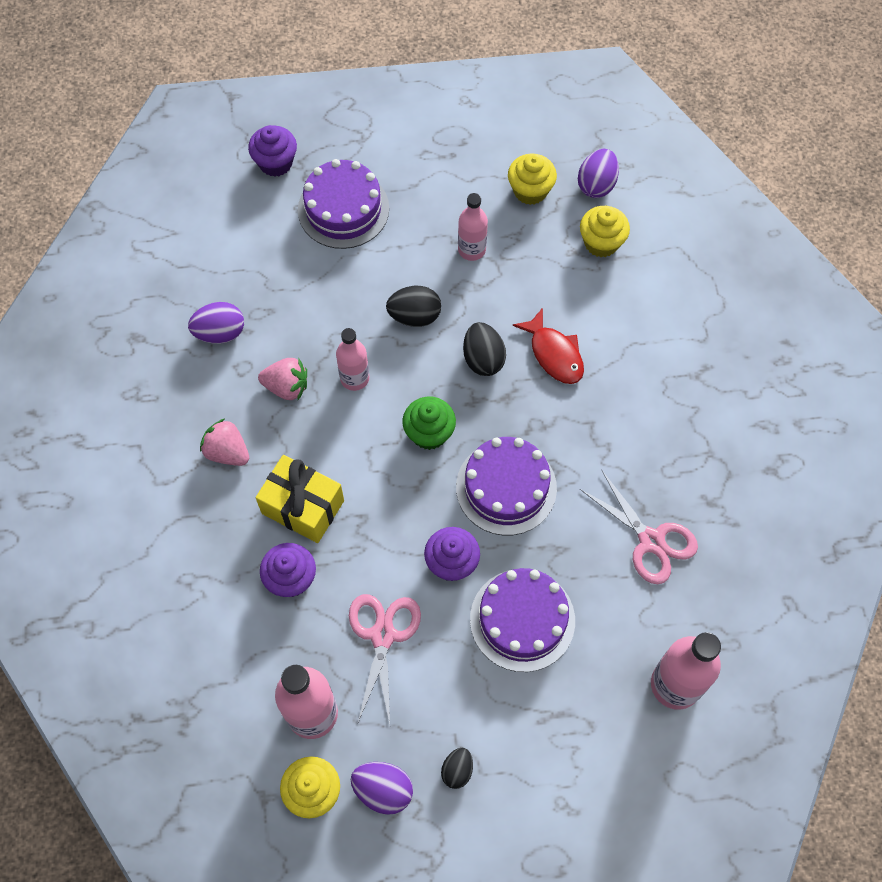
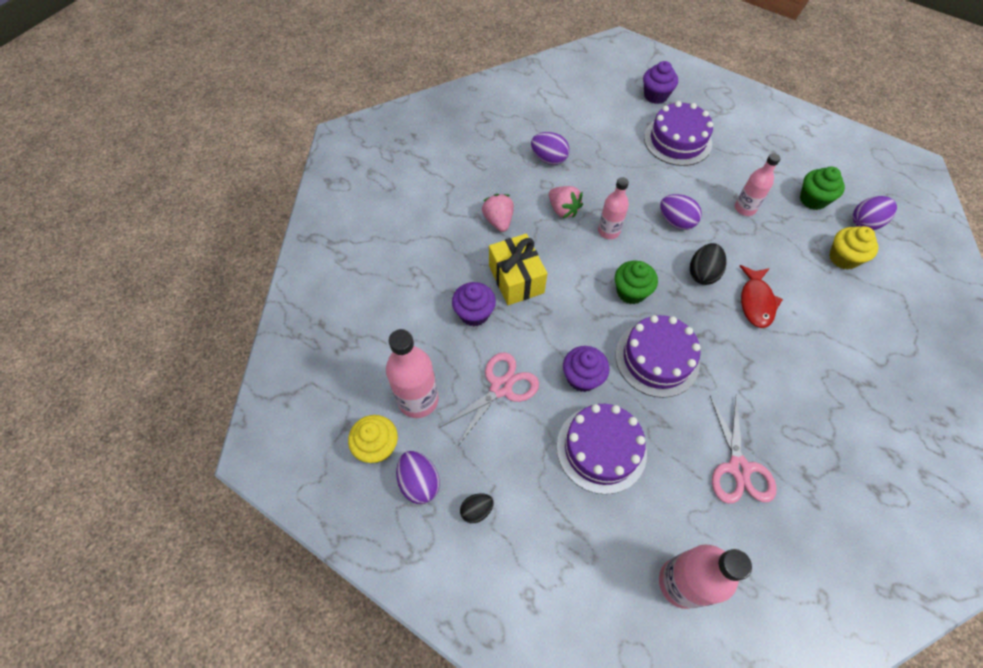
camera: 40 degrees right, 5 degrees down
(414, 316) = (676, 222): black egg -> purple egg
(530, 190) = (813, 199): yellow cupcake -> green cupcake

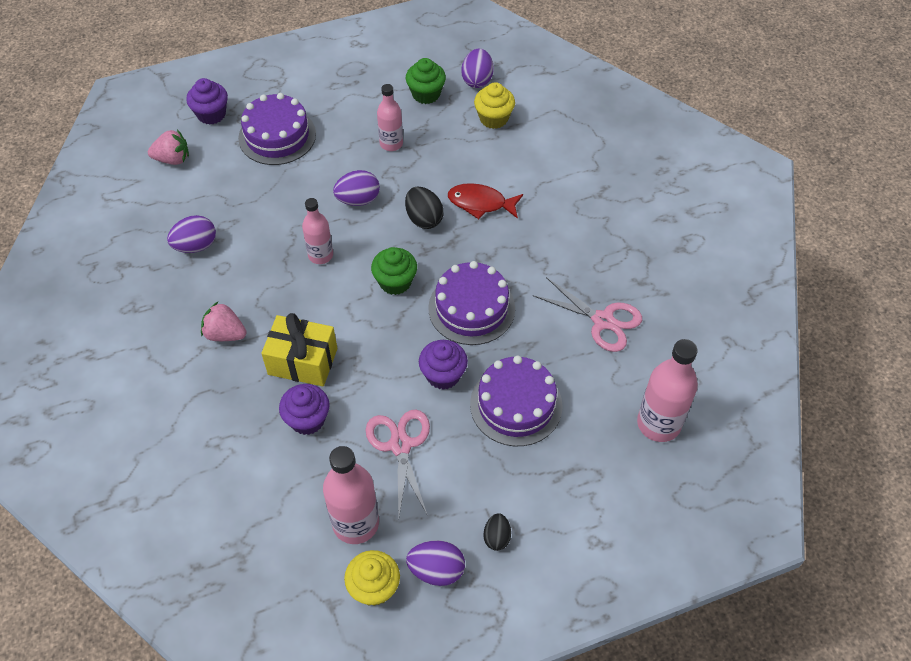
camera: 55 degrees left, 5 degrees down
(563, 210) = (264, 274): pink strawberry -> pink strawberry (173, 159)
(756, 302) = (480, 203): red fish -> red fish turned 150 degrees clockwise

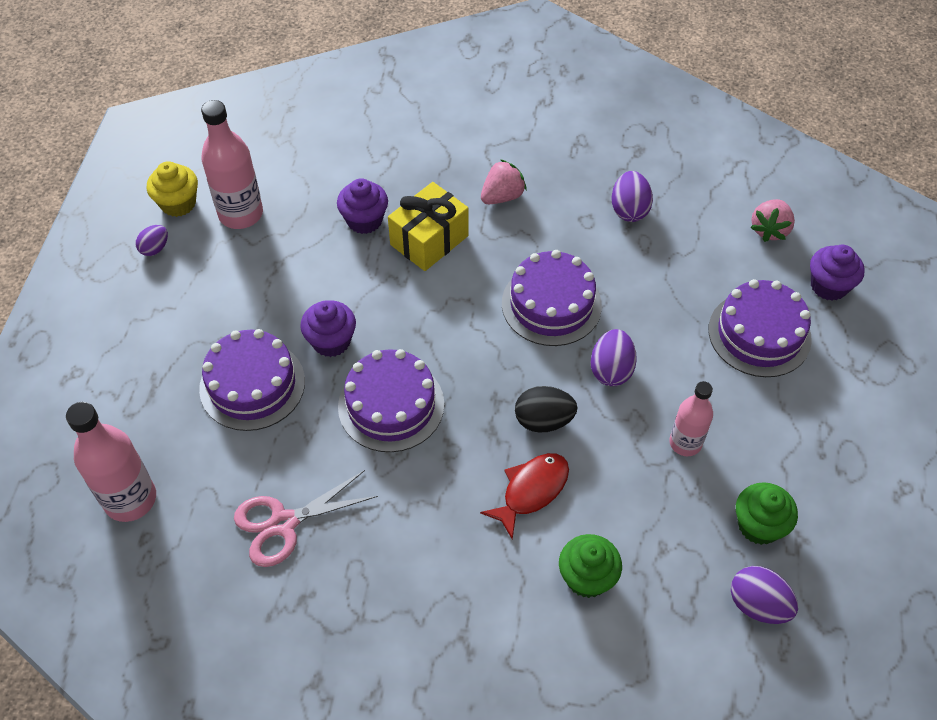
camera: 120 degrees right, 0 degrees up
(320, 255) = (551, 304): pink bottle -> purple cake
(395, 282) = (472, 353): green cupcake -> green cupcake (587, 577)
(400, 445) = (285, 275): pink scissors -> none
(436, 570) = (155, 248): purple egg -> purple egg, size x0.64
(493, 118) = (670, 585): yellow cupcake -> none
(497, 537) = (144, 302): black egg -> none

